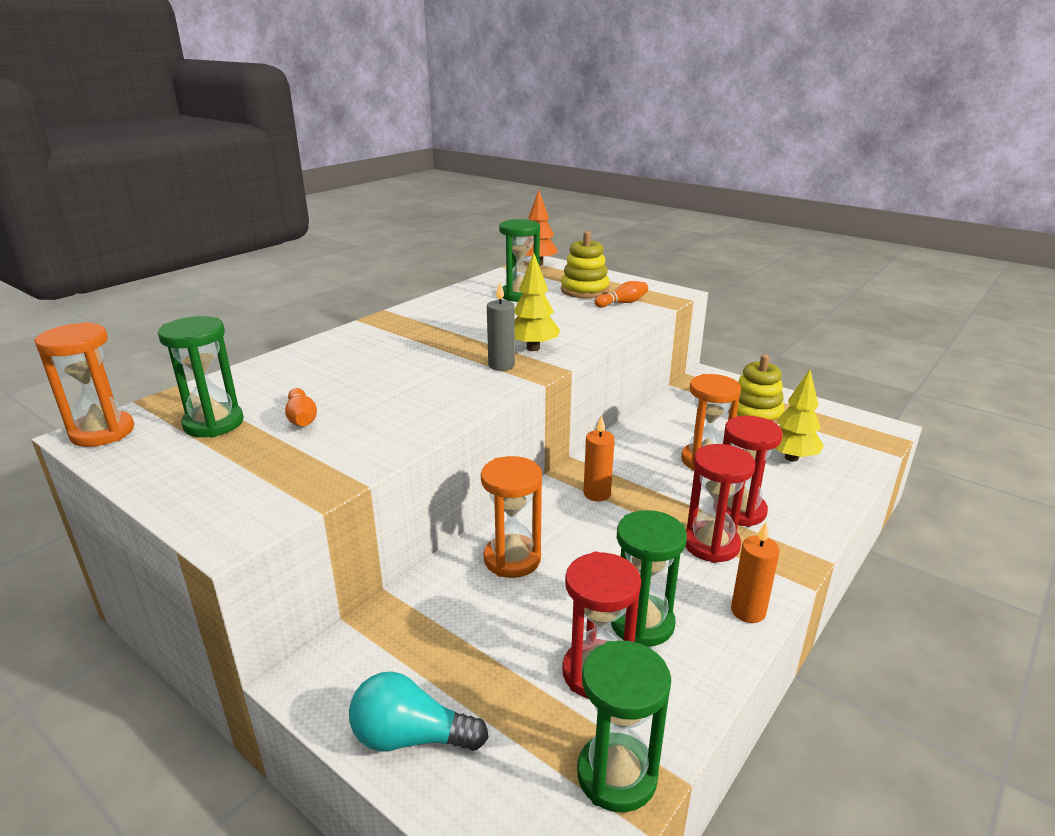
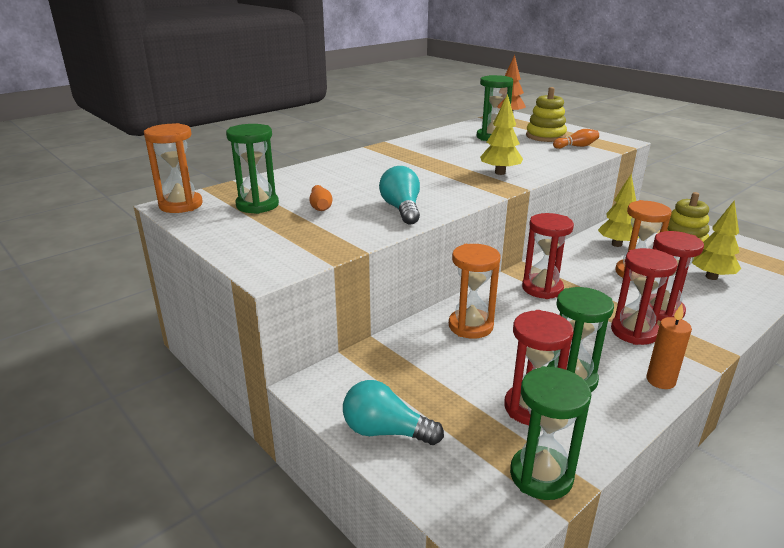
camera: 10 degrees right, 0 degrees up
(411, 414) = (402, 209): none -> turquoise light bulb
(501, 365) = (474, 182): grey candle -> none
(597, 494) = (542, 288): orange candle -> red hourglass
(680, 422) = (616, 244): none -> yellow tree

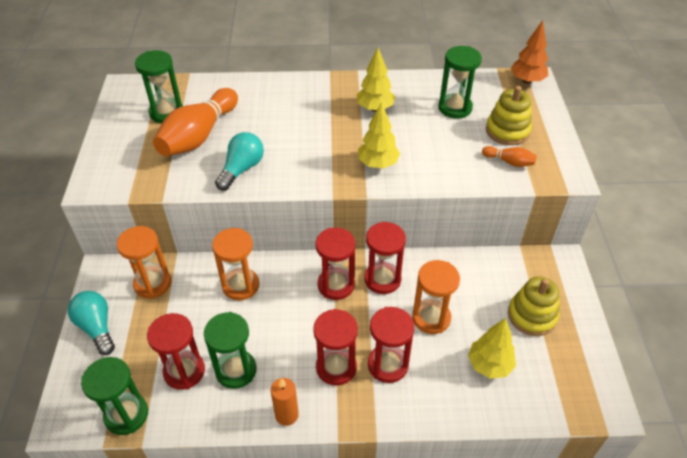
camera: 40 degrees right, 20 degrees up
(181, 205) = (128, 88): orange hourglass -> orange hourglass (152, 283)
(320, 206) = (199, 136): orange bowling pin -> orange bowling pin, size x2.23
(566, 270) = (382, 279): none -> red hourglass
(616, 244) = (469, 279): yellow tree -> yellow tree (375, 108)

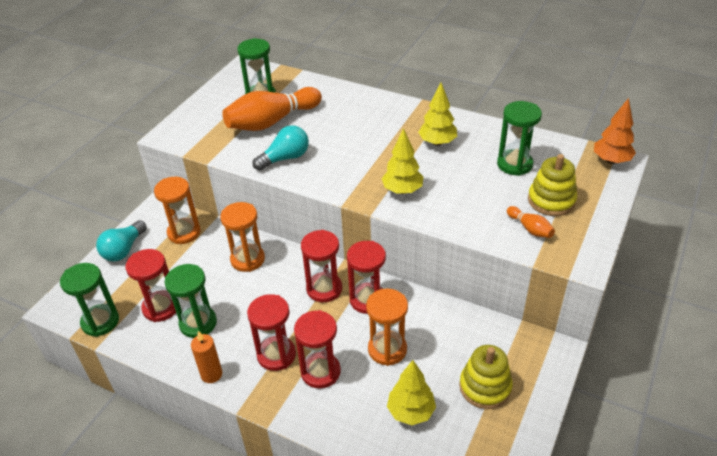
camera: 30 degrees right, 5 degrees down
(97, 327) = (124, 250): turquoise light bulb -> turquoise light bulb turned 150 degrees counterclockwise

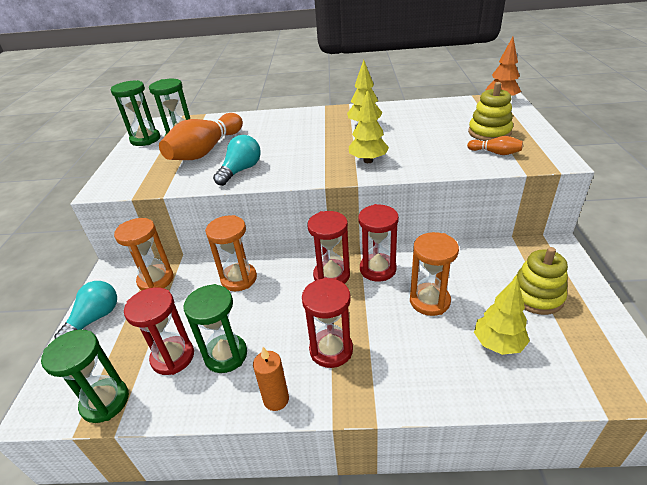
camera: 25 degrees left, 5 degrees down
(124, 250) = (95, 319): turquoise light bulb -> turquoise light bulb turned 150 degrees counterclockwise
(320, 372) = (386, 346): red hourglass -> none
(514, 164) = (437, 121): green hourglass -> green hourglass (145, 139)

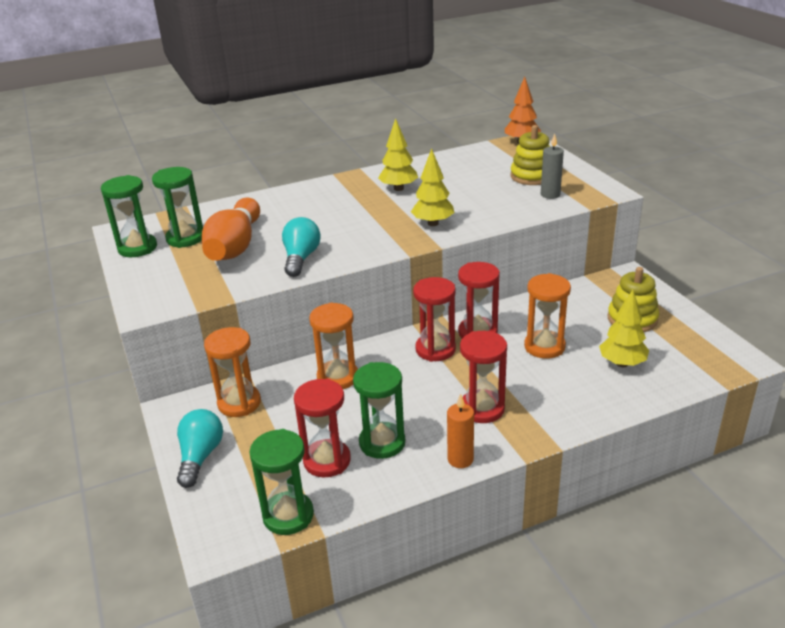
camera: 25 degrees left, 5 degrees down
(495, 153) = (550, 194): orange bowling pin -> grey candle

